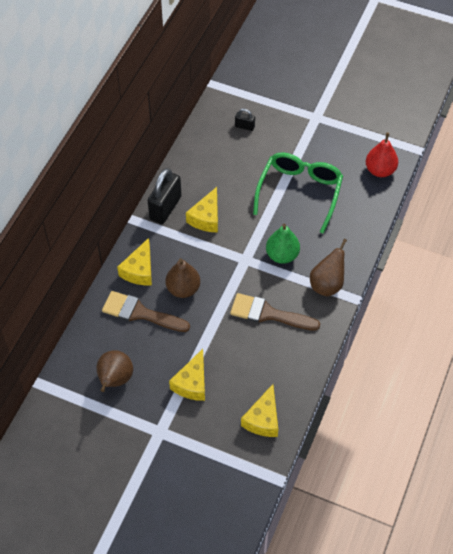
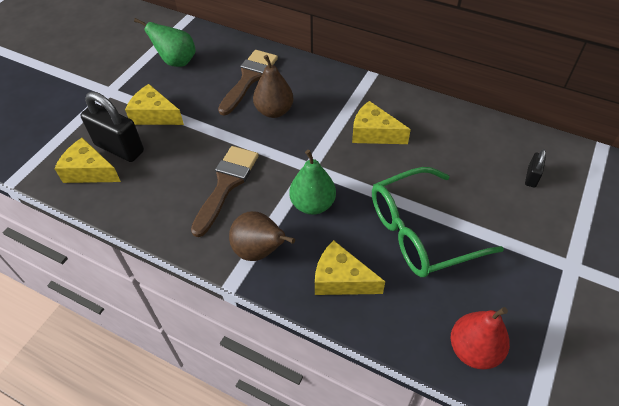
camera: 95 degrees right, 5 degrees down
(115, 380) = (176, 62): brown pear -> green pear
(139, 270) = (303, 78): yellow cheese -> yellow cheese (341, 279)
(165, 208) = (388, 99): black padlock -> black padlock (119, 148)
(299, 192) = (420, 232): green glasses -> green glasses turned 135 degrees clockwise

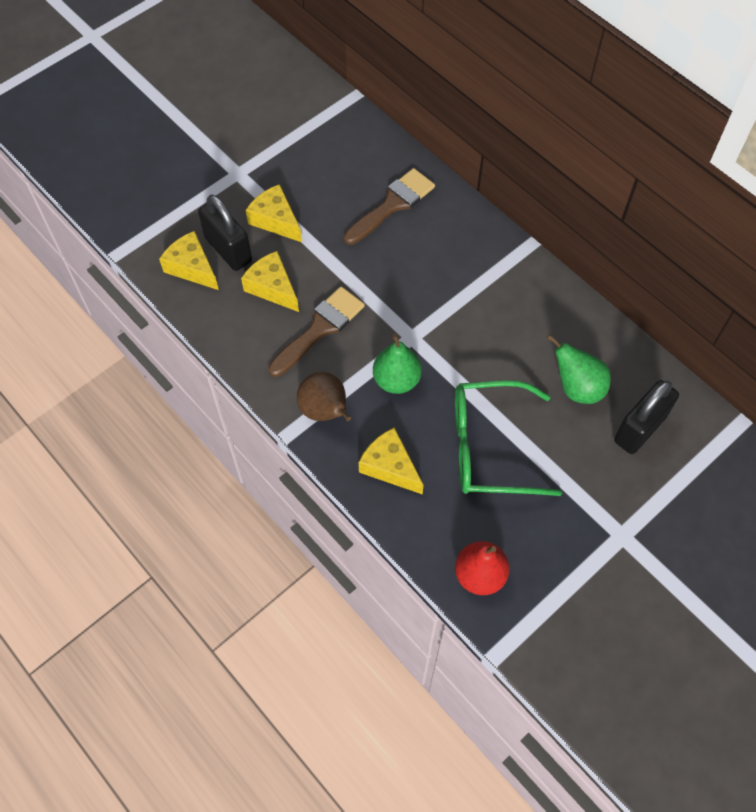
camera: 20 degrees right, 10 degrees up
(176, 62) = (321, 156): green pear -> green pear (577, 388)
(274, 111) = (403, 256): brown pear -> none
(374, 133) = (497, 320): yellow cheese -> yellow cheese (272, 287)
(531, 177) = (639, 429): black padlock -> black padlock, size x2.03

